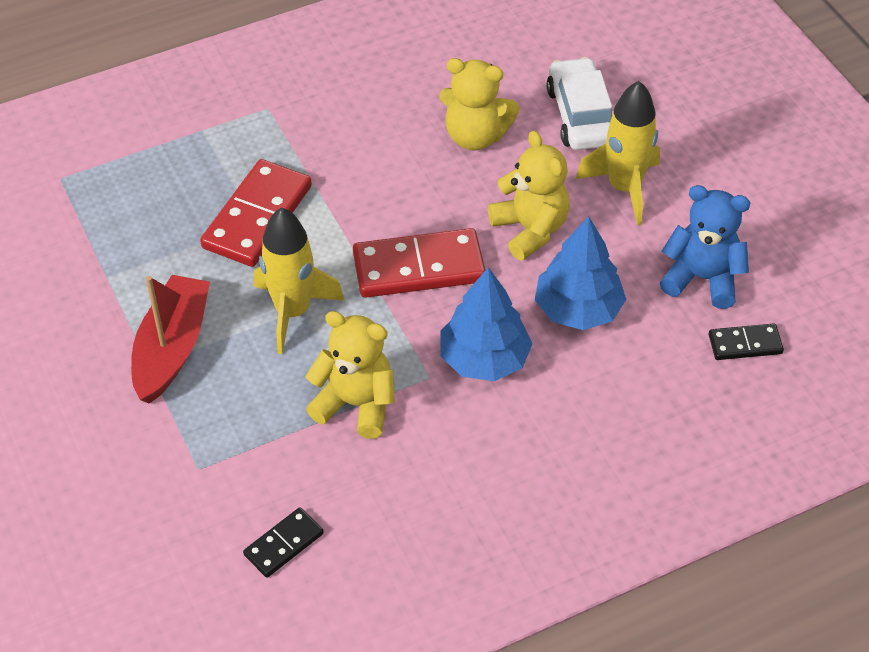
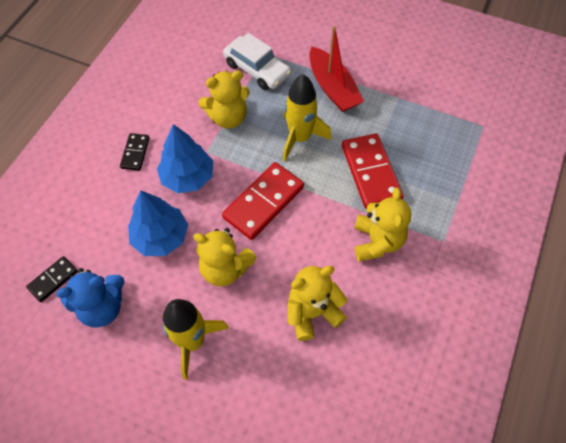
camera: 140 degrees right, 10 degrees up
(283, 544) = (204, 50): black domino -> black domino (135, 153)
(337, 150) = (377, 241): none -> yellow teddy bear
(581, 115) = (263, 382): white car -> white car (257, 69)

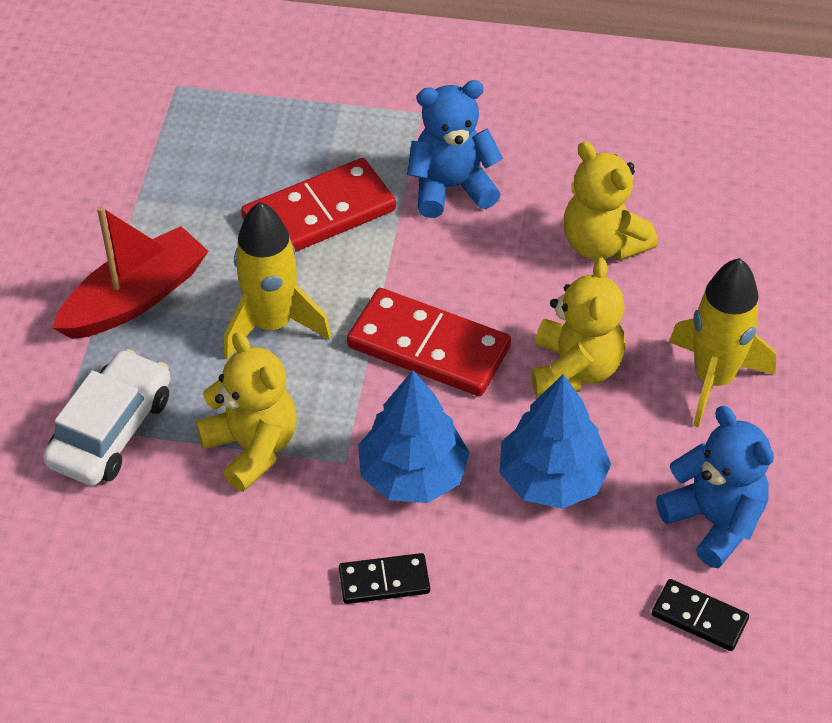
camera: 105 degrees left, 10 degrees down
(377, 241) = (451, 188): yellow teddy bear -> blue teddy bear

